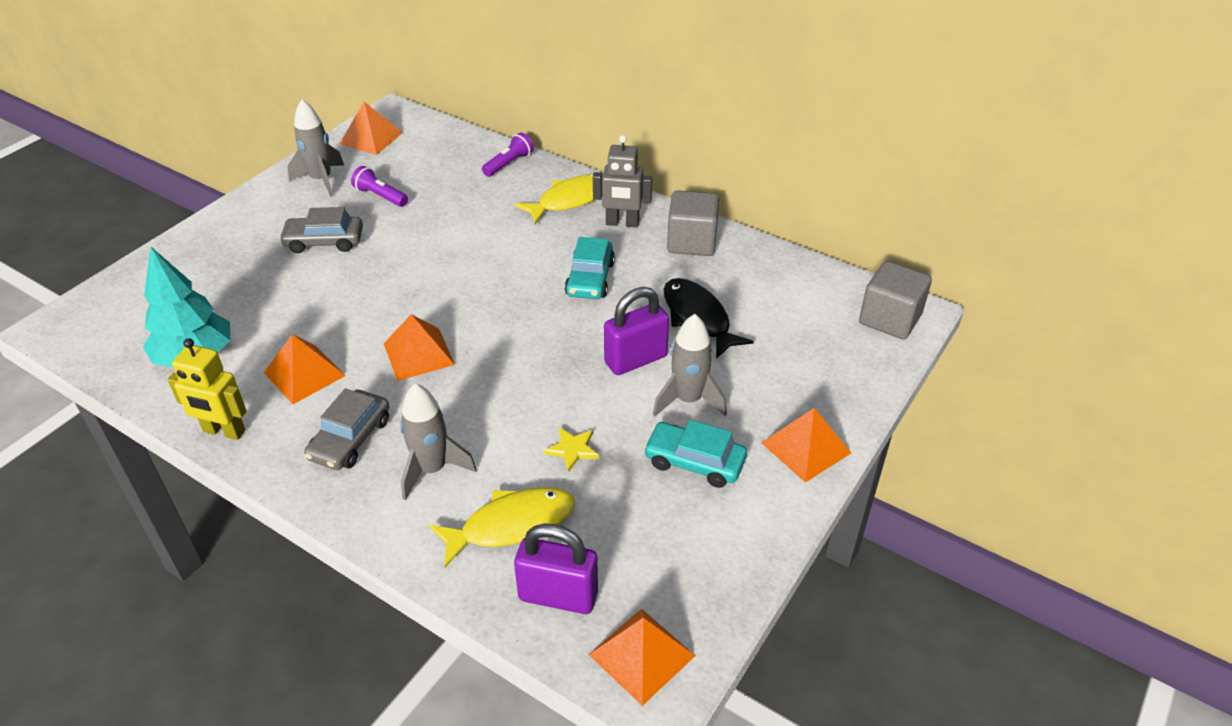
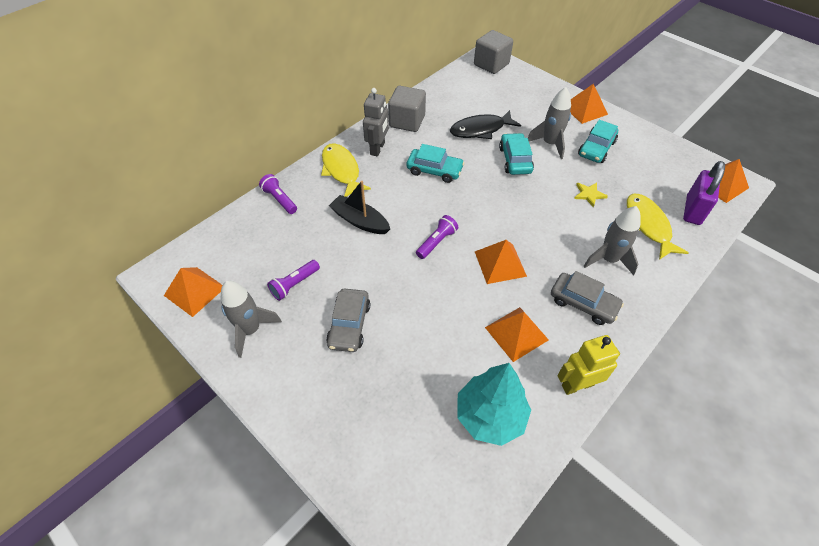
camera: 80 degrees left, 10 degrees up
(224, 431) = (577, 385): yellow robot -> yellow robot turned 135 degrees counterclockwise
(452, 293) = (436, 242): none -> purple flashlight
(482, 227) = (360, 221): none -> black boat
(635, 359) = (515, 160): purple padlock -> turquoise car

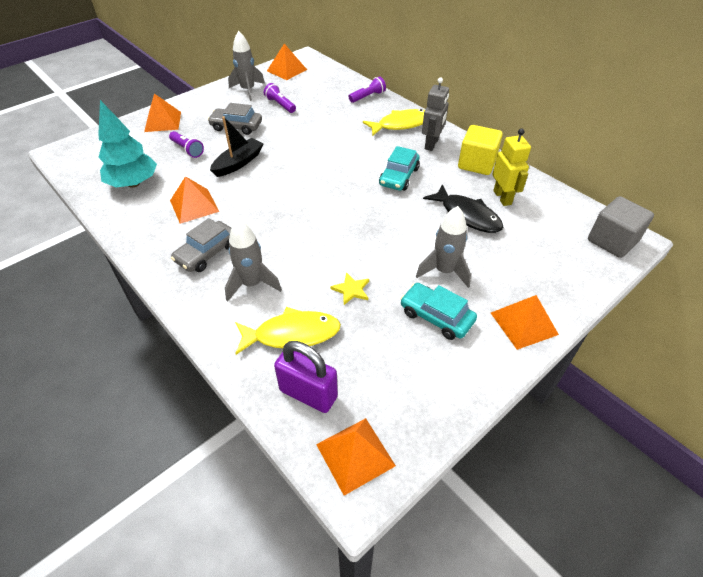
camera: 95 degrees right, 5 degrees down
(360, 221) = (337, 133): black boat -> black boat (238, 163)
(378, 148) = (431, 144): grey robot -> grey robot turned 90 degrees counterclockwise
(407, 121) = (476, 164): grey cube -> yellow cube
(436, 242) = (305, 171): purple flashlight -> purple flashlight (187, 149)
(480, 130) = (467, 215): black fish -> black fish turned 150 degrees clockwise
(500, 263) = (270, 206): orange pyramid -> orange pyramid (163, 121)
(515, 160) = (414, 236): turquoise car -> none
(577, 385) = (132, 233): yellow robot -> yellow robot (502, 197)

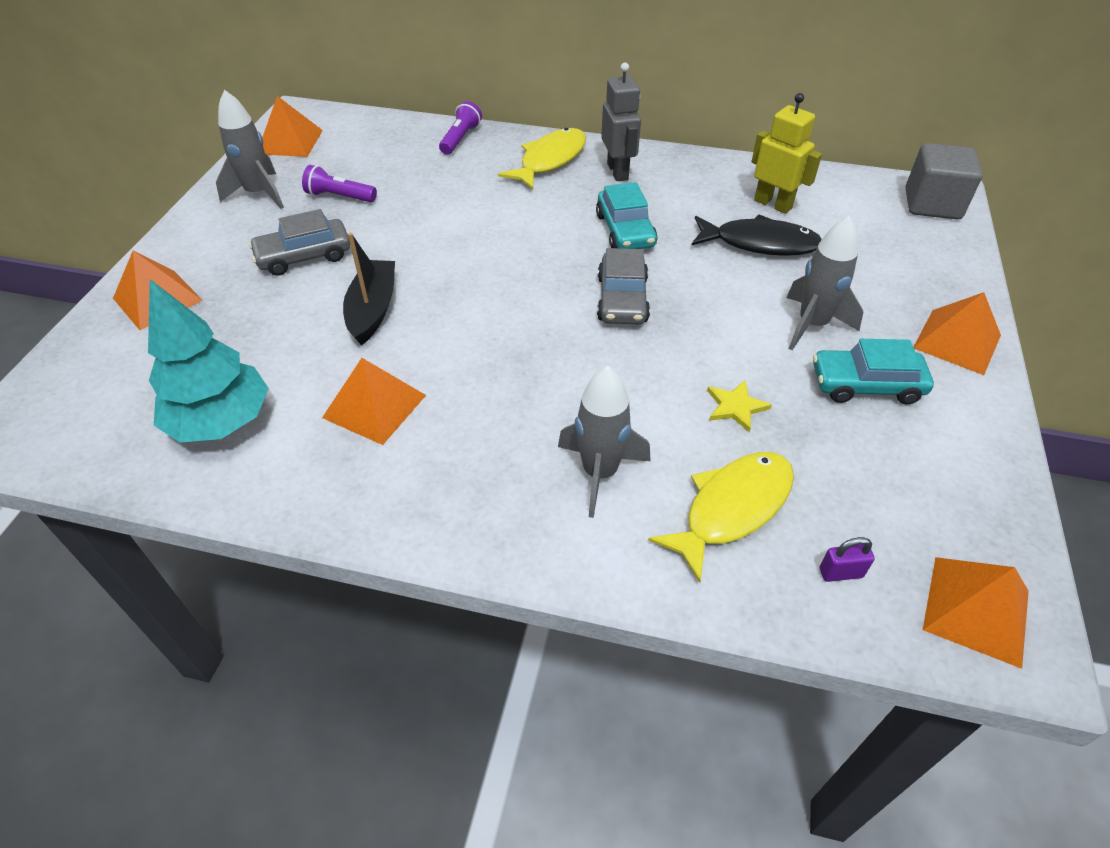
camera: 35 degrees left, 0 degrees up
(187, 149) = (259, 325): purple flashlight -> none
(207, 253) = (480, 465): grey car -> grey car (622, 299)
(308, 394) = (840, 573): purple padlock -> purple padlock, size x0.45
(476, 164) = (699, 175): yellow cube -> none

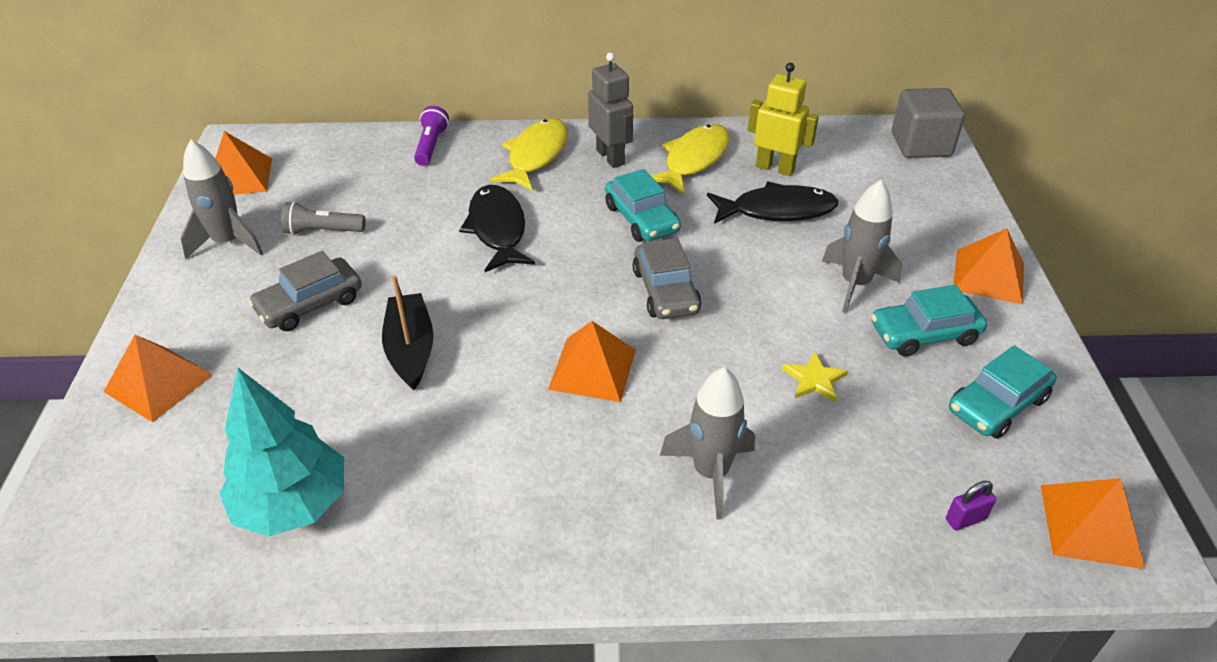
camera: 15 degrees left, 5 degrees down
(339, 197) = (322, 231): purple flashlight -> grey flashlight
(374, 406) = (455, 452): orange pyramid -> orange pyramid (593, 369)
(490, 219) = (497, 229): none -> black fish
(732, 509) = (847, 480): yellow fish -> yellow fish (694, 160)
(918, 468) = (997, 404): none -> turquoise car

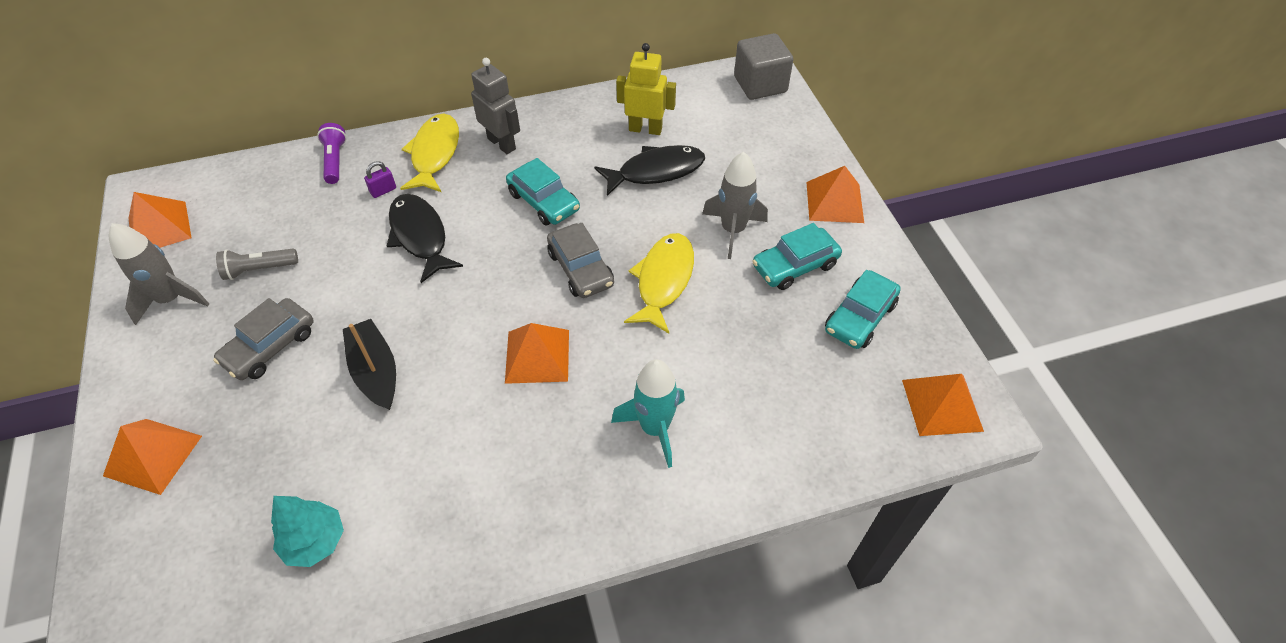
camera: 15 degrees left, 10 degrees up
(293, 505) = (315, 541): turquoise tree -> turquoise tree, size x0.65
(694, 160) = (575, 133): yellow fish -> yellow fish (663, 280)
(710, 473) = (654, 428): grey rocket -> turquoise rocket
(814, 380) = (718, 326): yellow star -> none
(965, 519) = (853, 421): purple padlock -> purple padlock (383, 191)

